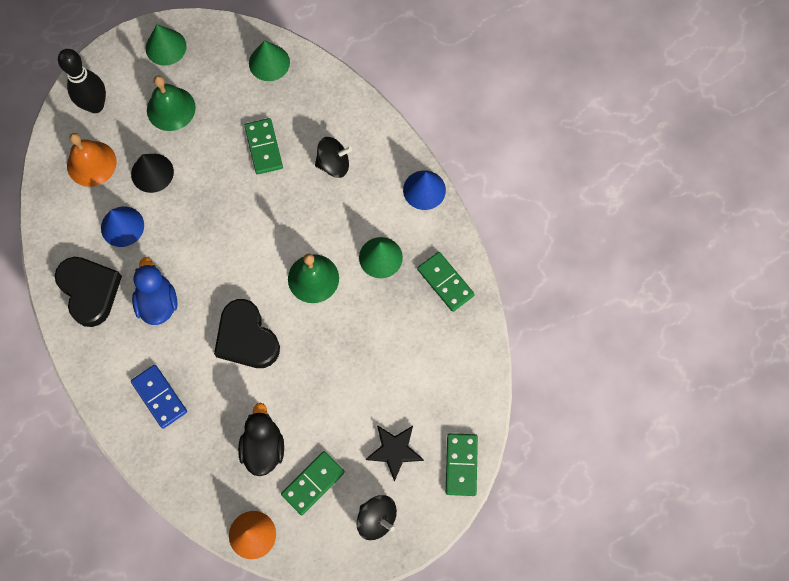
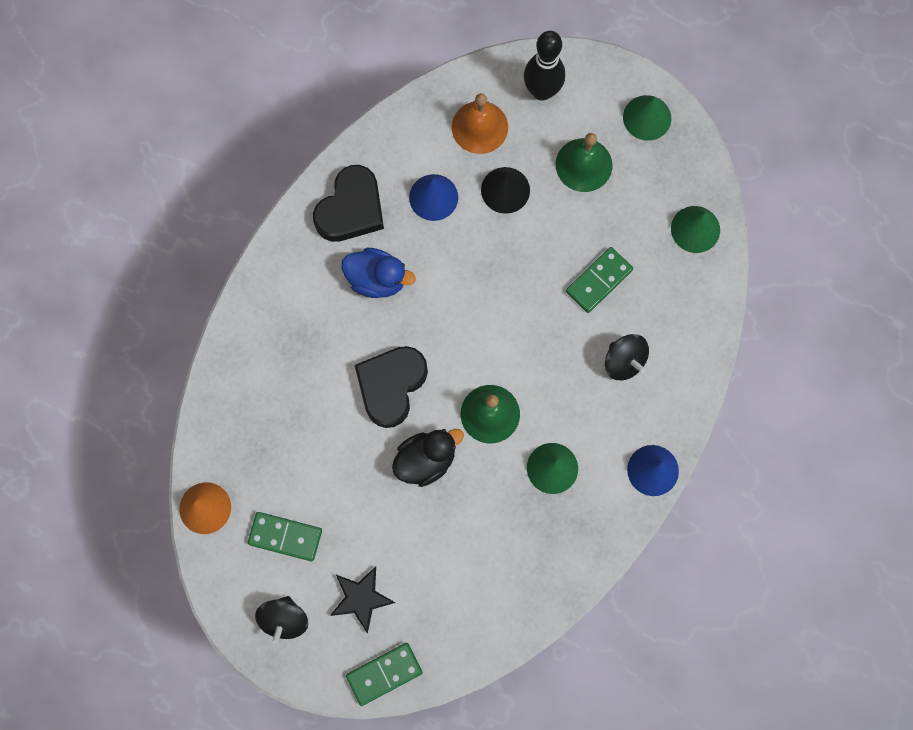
camera: 60 degrees right, 5 degrees up
(158, 303) = (377, 279): blue duck -> blue duck turned 60 degrees clockwise
(159, 397) = (287, 339): blue domino -> none
(263, 447) = (293, 468): black duck -> black duck (426, 460)
(445, 282) = (565, 550): green domino -> none

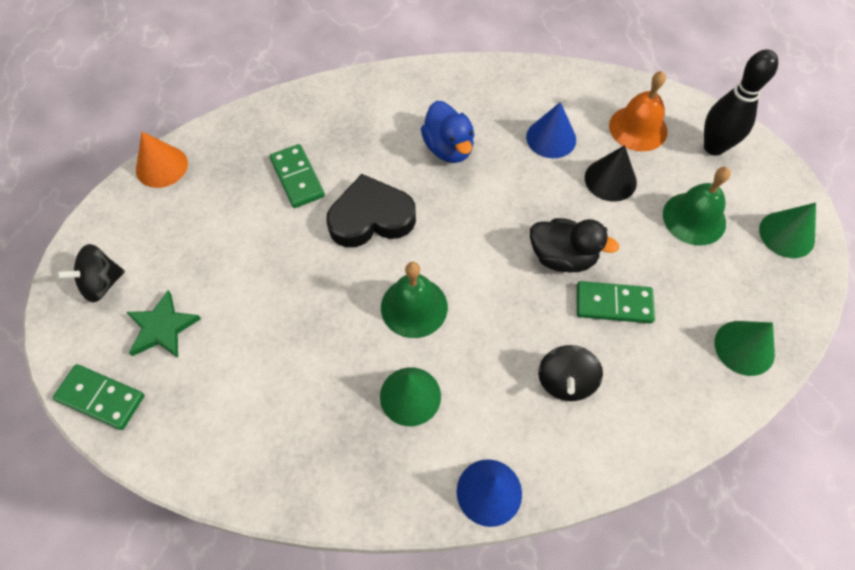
camera: 50 degrees right, 15 degrees down
(285, 537) = (177, 234): green domino -> green domino (297, 178)
(351, 209) = (485, 96): black heart -> none
(361, 598) = (162, 328): black star -> green star
(426, 460) = (329, 288): black duck -> black duck (562, 257)

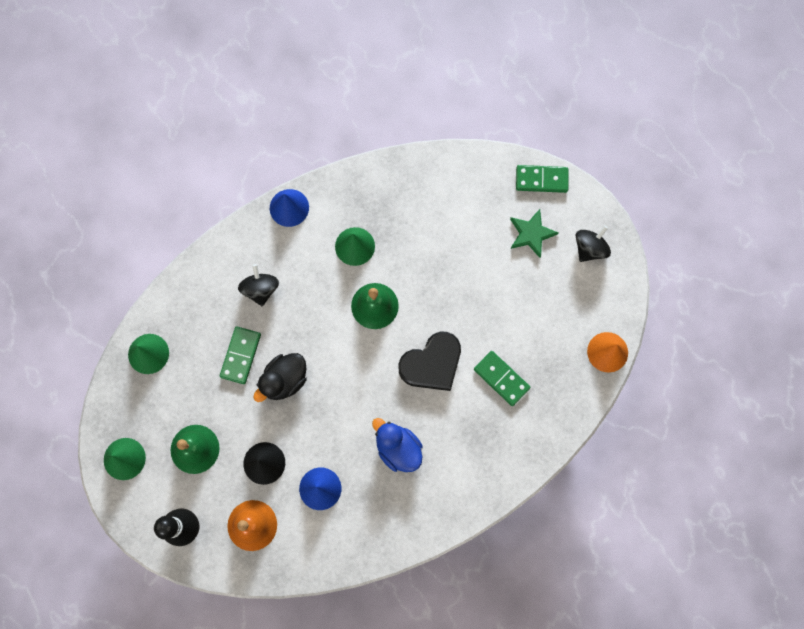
camera: 160 degrees right, 15 degrees up
(562, 257) = (284, 380): black duck -> black duck turned 45 degrees counterclockwise
(613, 304) = (241, 355): green domino -> green domino turned 60 degrees counterclockwise

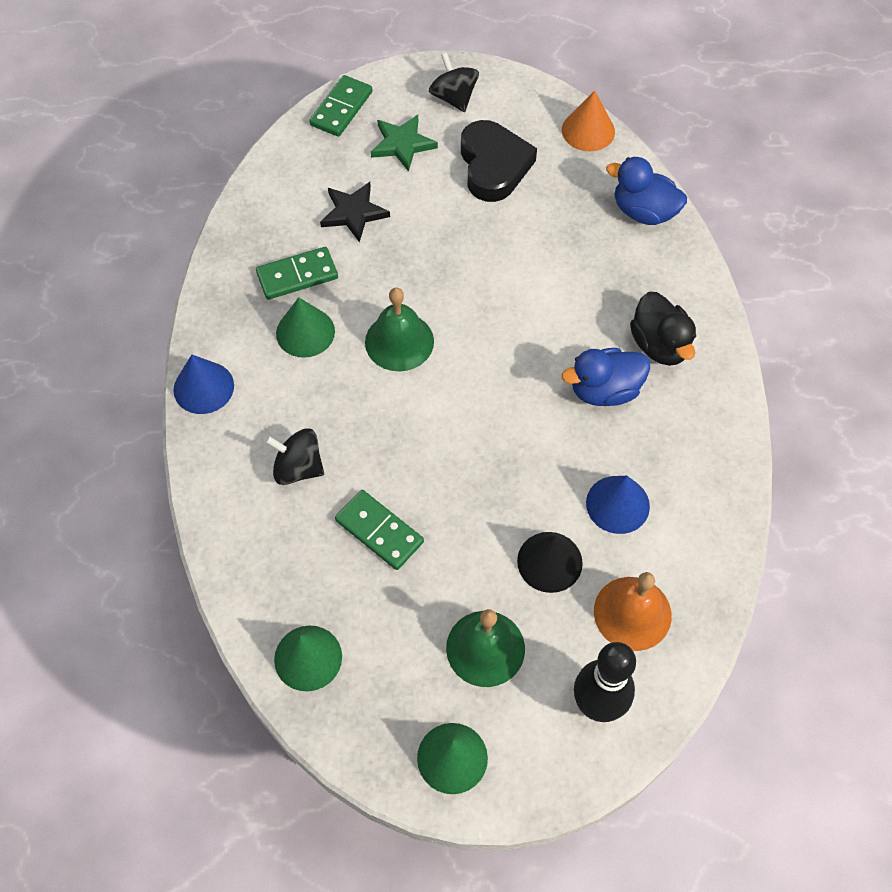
camera: 65 degrees left, 15 degrees down
(284, 380) = (444, 489): black duck -> black duck (660, 345)
(432, 364) = (511, 309): black heart -> black heart (493, 166)
(459, 230) = (353, 213): none -> black star
(501, 378) = (568, 244): green domino -> green domino (297, 275)
(554, 418) = (643, 212): none -> blue duck

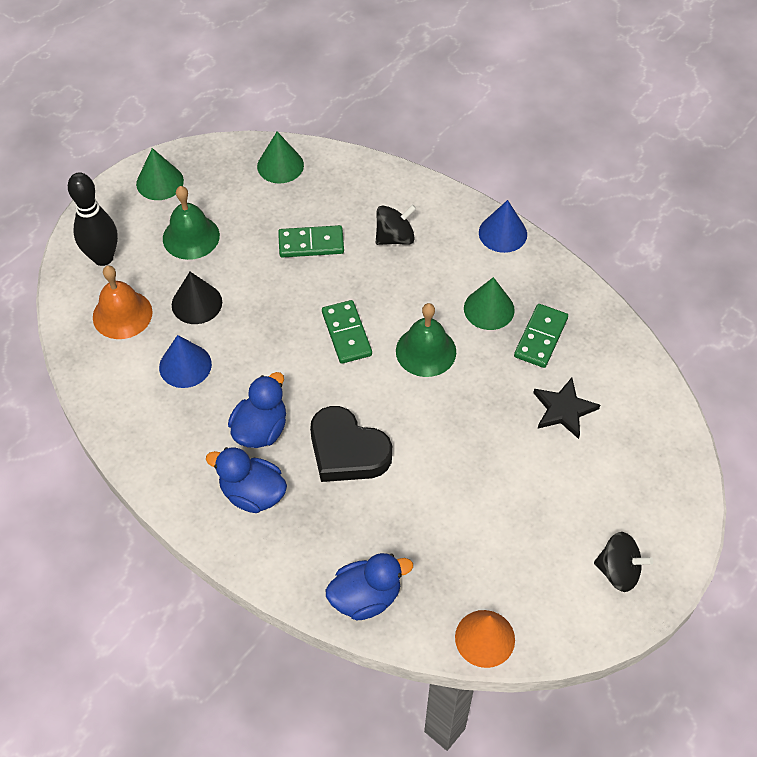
camera: 135 degrees right, 5 degrees down
(341, 108) = (681, 483): green domino -> green domino (346, 334)
(402, 144) = (601, 493): green star -> none
(493, 166) = (517, 535): black heart -> black heart (347, 451)
(660, 345) = (252, 493): black duck -> blue duck

